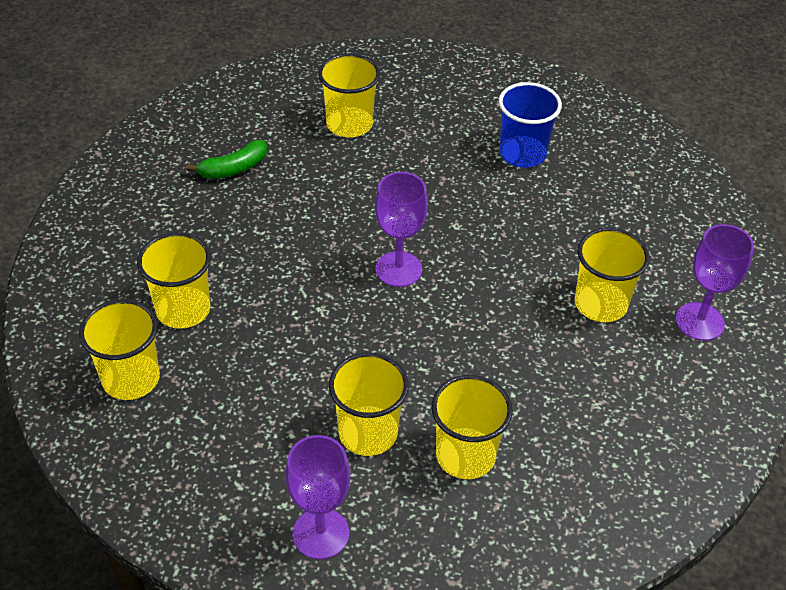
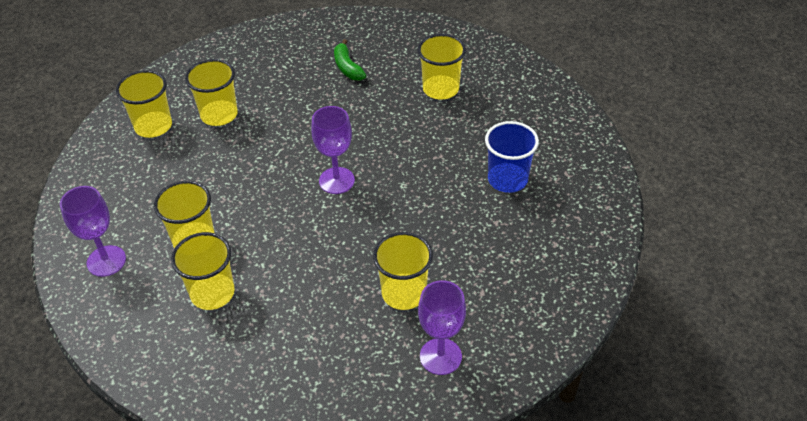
camera: 55 degrees right, 0 degrees up
(233, 169) = (347, 67): green banana -> green banana turned 45 degrees clockwise

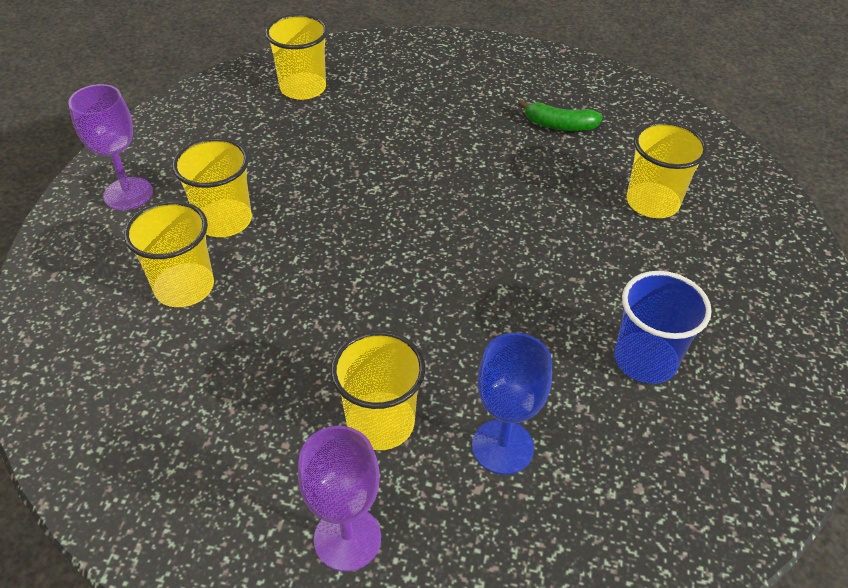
camera: 35 degrees right, 0 degrees up
(219, 114) = (375, 108): yellow cup -> none
(336, 180) = (430, 241): purple goblet -> none
(347, 67) = (559, 125): green banana -> green banana turned 90 degrees counterclockwise
(476, 265) = (502, 446): none -> blue goblet

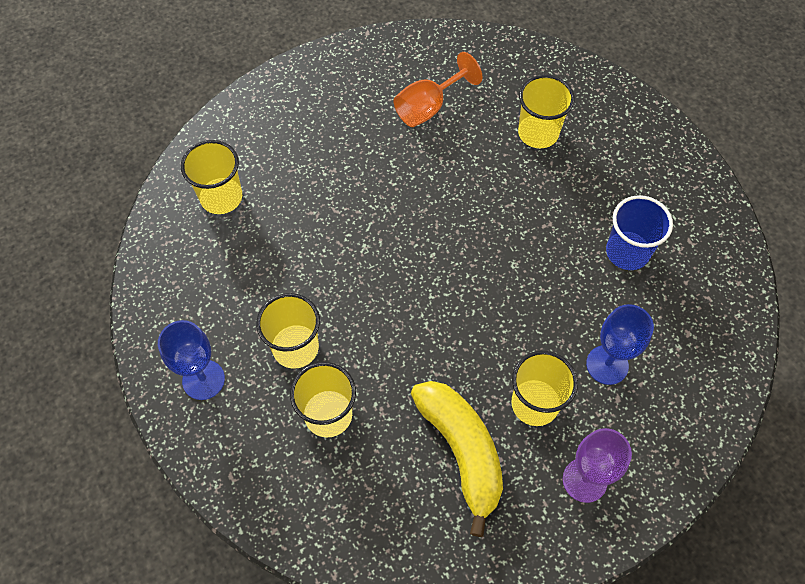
camera: 40 degrees left, 15 degrees up
(128, 194) = (203, 379): purple goblet -> blue goblet
(258, 407) = (462, 451): none -> yellow banana
(559, 125) = (428, 107): green banana -> orange goblet

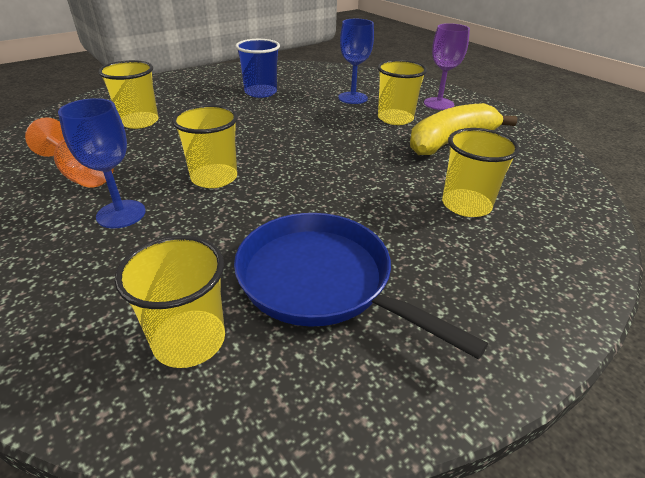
camera: 100 degrees left, 25 degrees down
(203, 379) = (489, 305): blue goblet -> blue goblet (121, 214)
(254, 274) = (321, 281): none -> blue pan
(295, 347) = (407, 234): yellow cup -> yellow cup (214, 178)

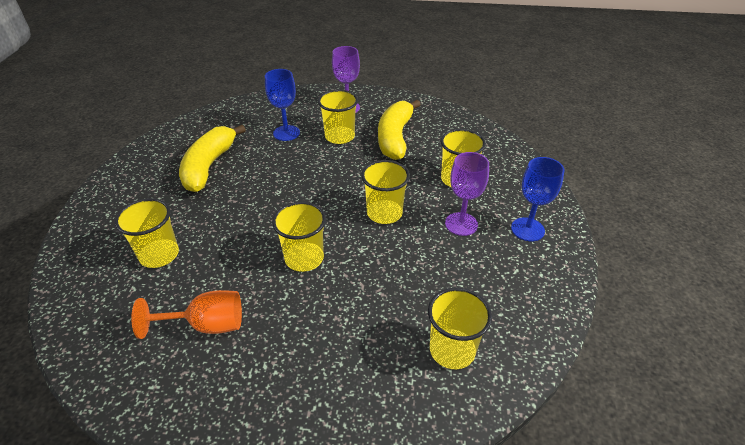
camera: 45 degrees left, 5 degrees up
(121, 214) = (293, 326): blue goblet -> blue goblet (527, 229)
(261, 92) = (209, 166): blue cup -> yellow banana
(321, 281) = (458, 273): blue pan -> none
(337, 188) = (384, 213): none -> yellow cup
(402, 243) = (461, 224): none -> purple goblet

